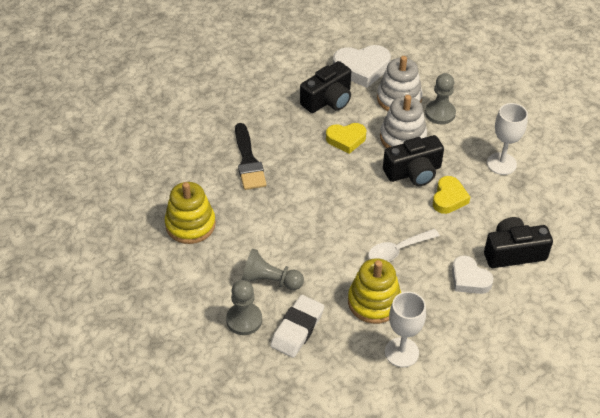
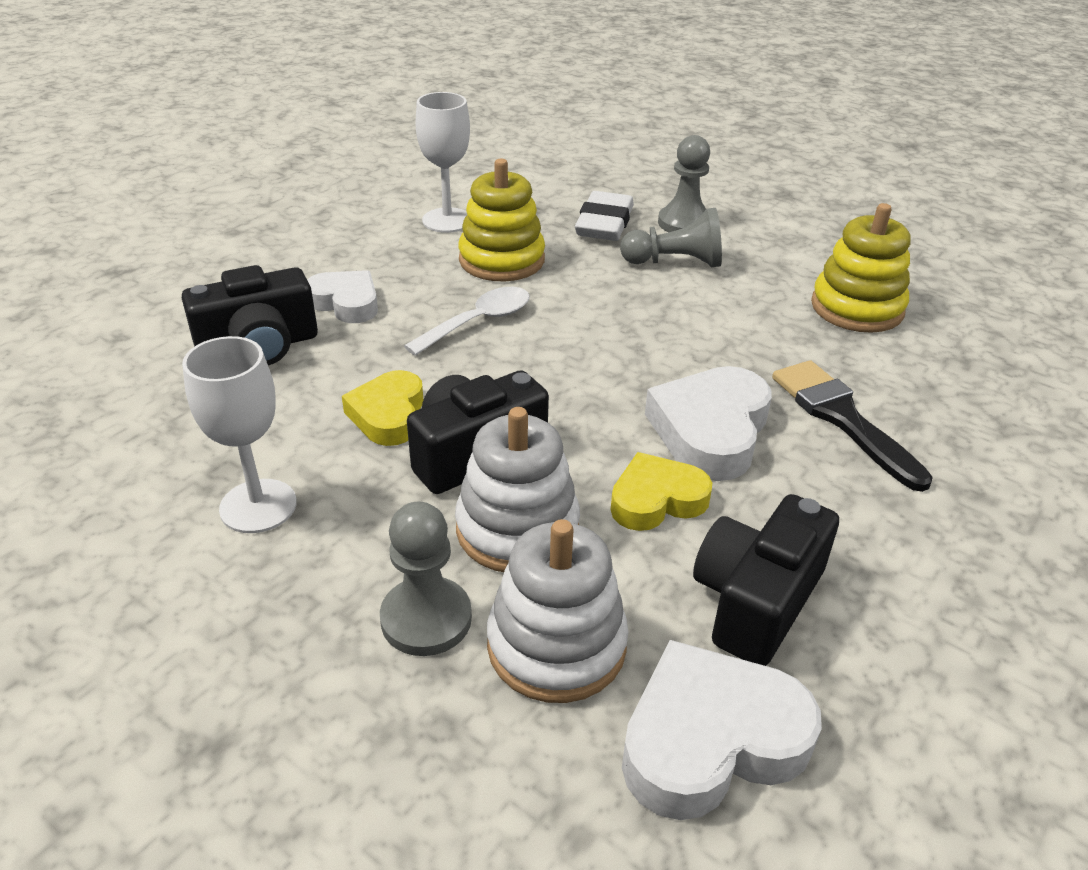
camera: 165 degrees right, 10 degrees down
(309, 165) = (710, 431): none -> white heart

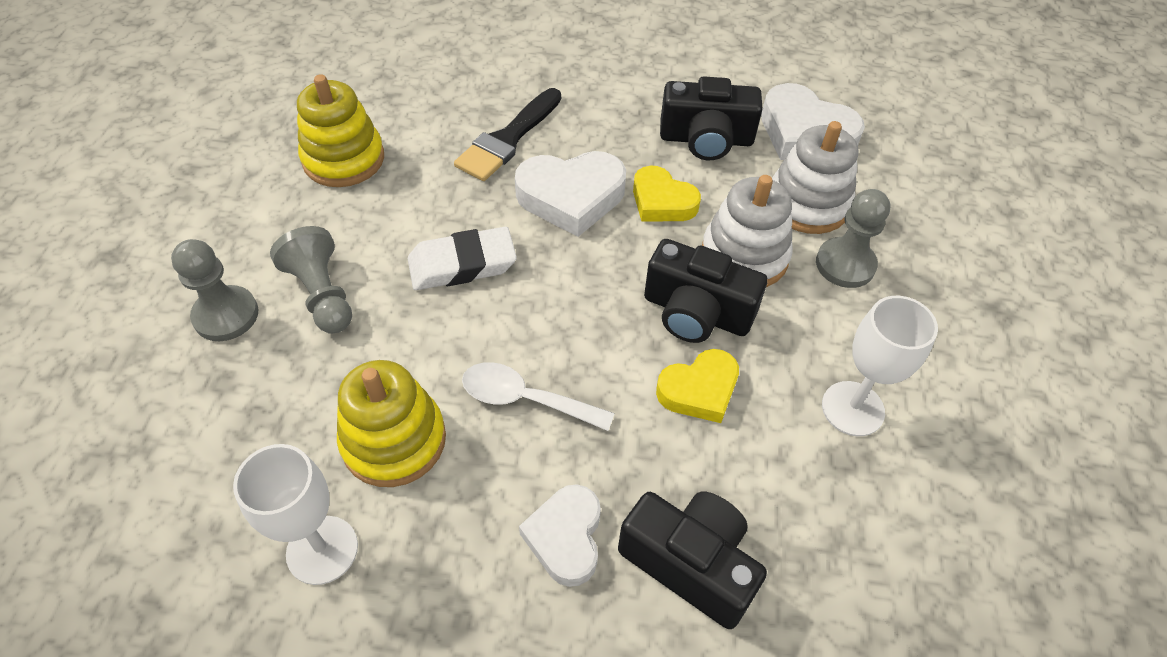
camera: 120 degrees left, 15 degrees up
(604, 224) = (258, 384): white eraser -> white eraser (462, 264)

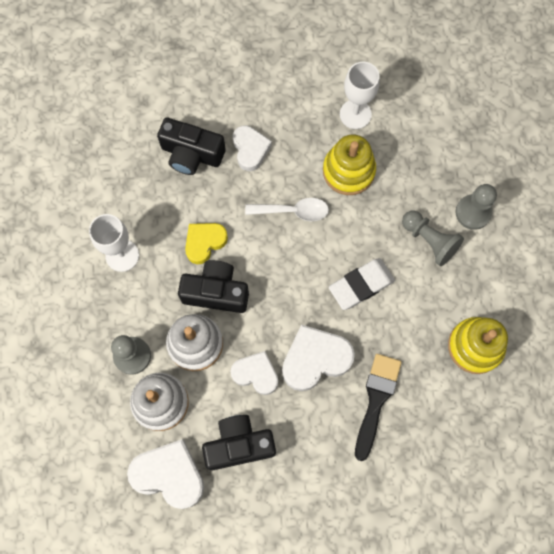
camera: 165 degrees right, 20 degrees up
(662, 201) = (256, 374): yellow heart -> white heart

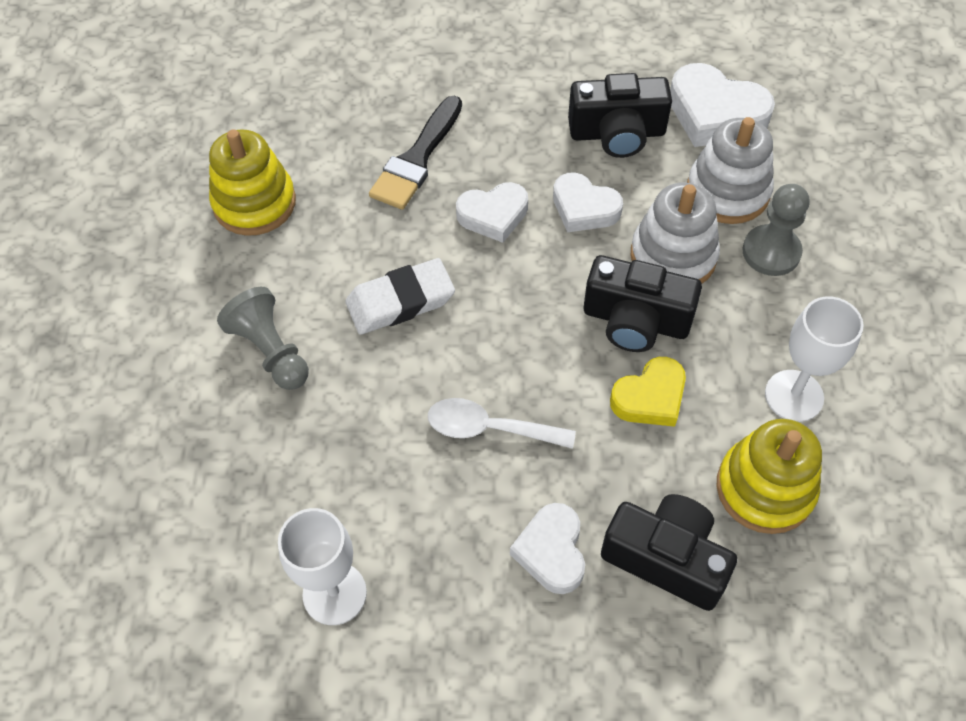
camera: 170 degrees left, 15 degrees down
(315, 359) = (493, 215): white heart -> white heart, size x0.66
(348, 171) = (375, 484): yellow stacking toy -> yellow stacking toy (765, 488)
(473, 212) = (182, 384): grey pawn -> none

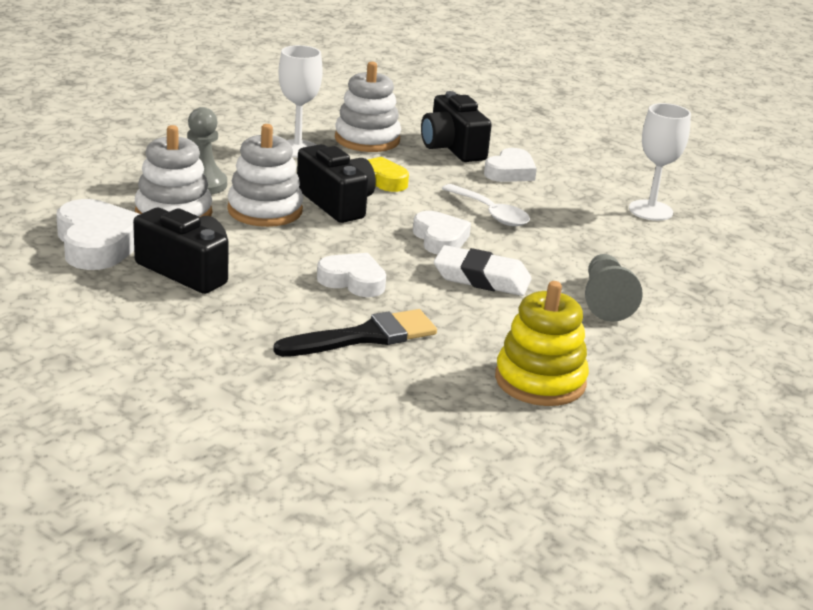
camera: 145 degrees left, 30 degrees down
(584, 208) = (282, 253): white heart -> white heart (440, 239)
(765, 488) = (367, 139): yellow stacking toy -> white stacking toy

